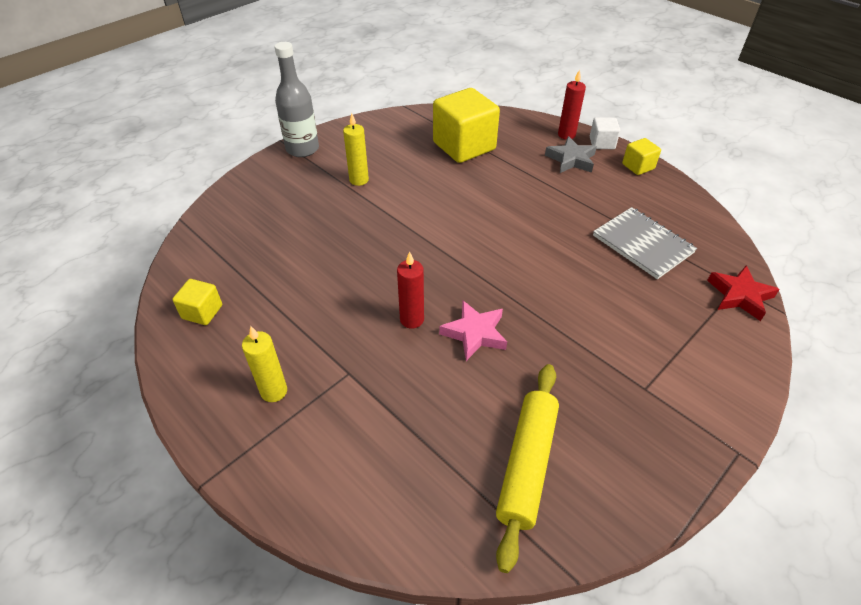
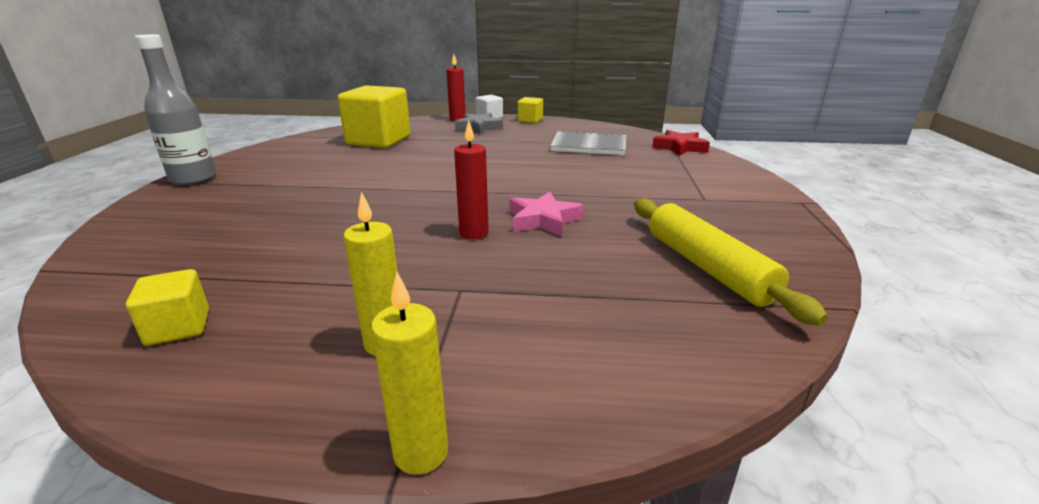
camera: 40 degrees left, 20 degrees down
(359, 180) = (293, 179): yellow candle -> yellow candle (421, 452)

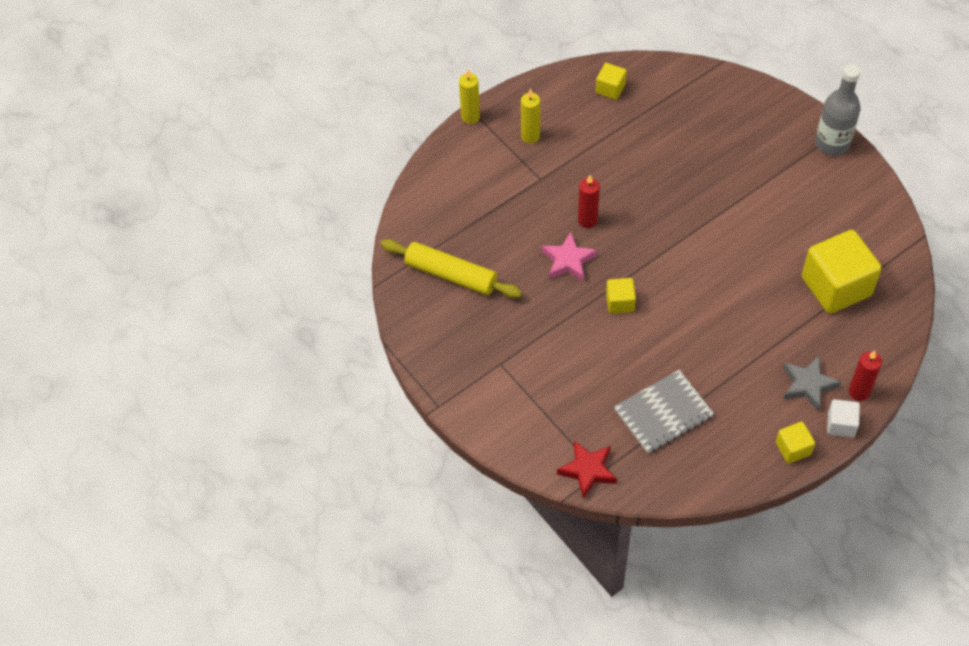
camera: 140 degrees right, 30 degrees up
(537, 185) = (620, 302): none -> yellow cube

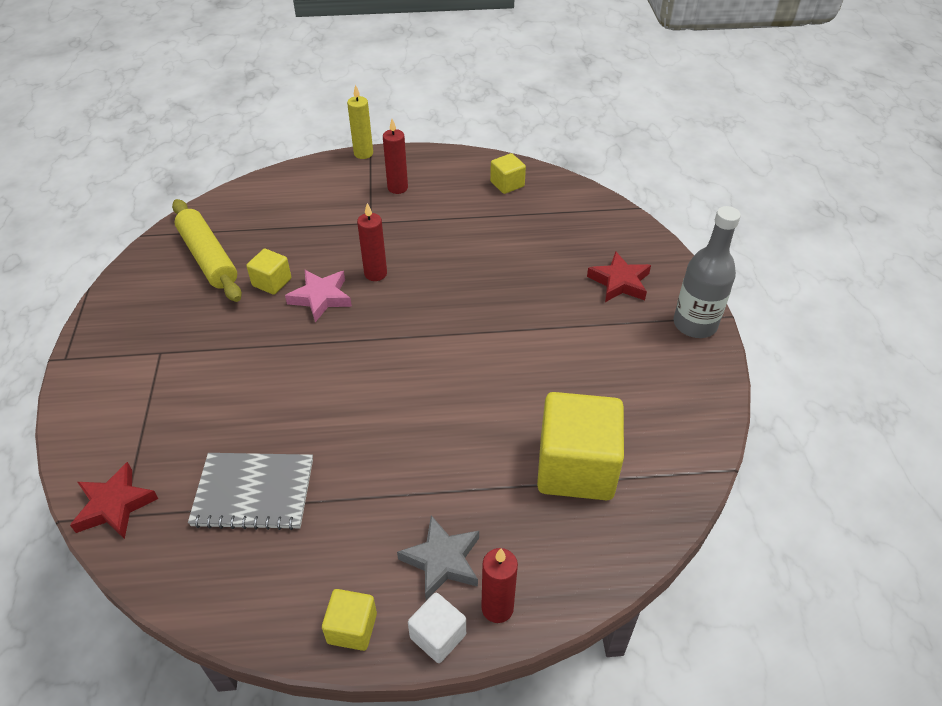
camera: 30 degrees right, 10 degrees down
(530, 136) = (397, 188): yellow candle -> red candle
(620, 302) = (328, 359): yellow cube -> yellow cube (272, 282)
(759, 135) = (619, 282): none -> red star

